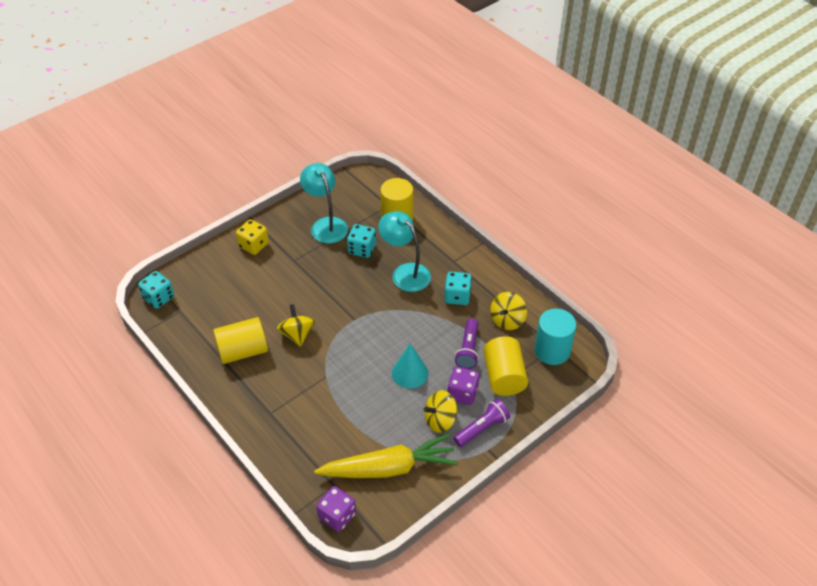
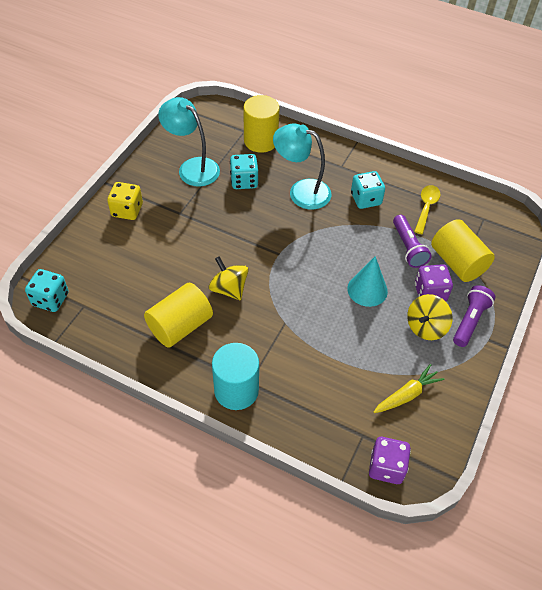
camera: 25 degrees left, 5 degrees up
(389, 468) = (407, 394): yellow carrot -> yellow carrot, size x0.52
(507, 320) = (426, 207): yellow spinning top -> yellow spoon
(552, 351) = (484, 223): turquoise cylinder -> turquoise cylinder (236, 390)

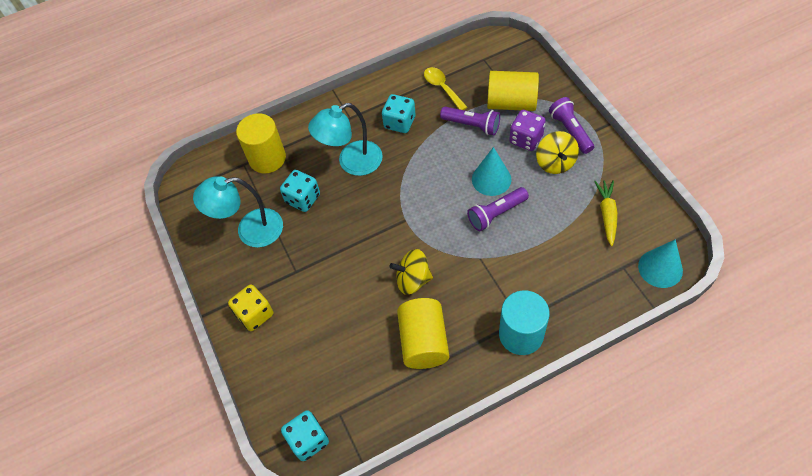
camera: 45 degrees left, 5 degrees up
(336, 311) = (496, 214): none -> purple flashlight
(386, 467) = (660, 268): purple dice -> turquoise cone

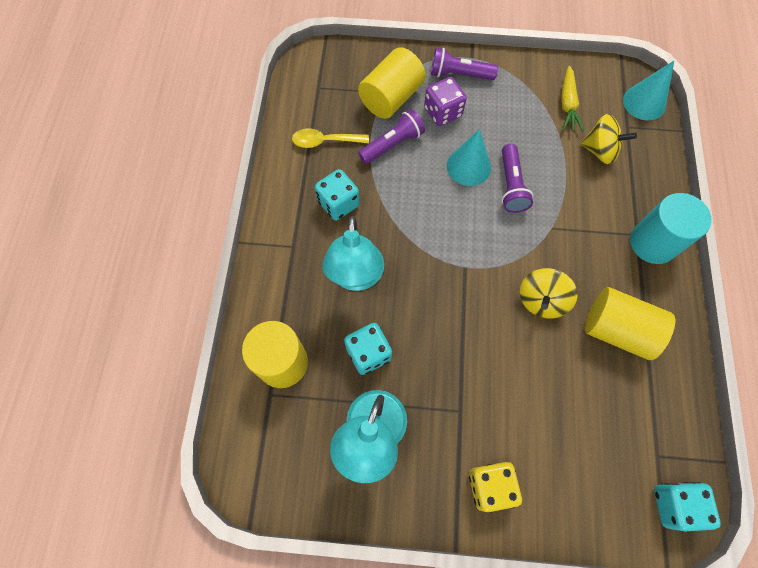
camera: 65 degrees left, 10 degrees up
(555, 162) = (486, 107): yellow spinning top -> yellow spinning top (600, 151)
(607, 214) = (567, 104): yellow carrot -> yellow carrot turned 120 degrees counterclockwise

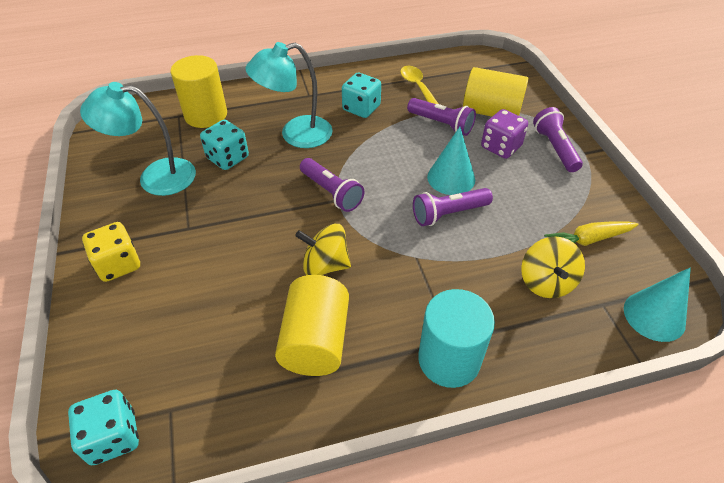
camera: 70 degrees right, 20 degrees down
(454, 269) = (332, 192): none -> purple flashlight

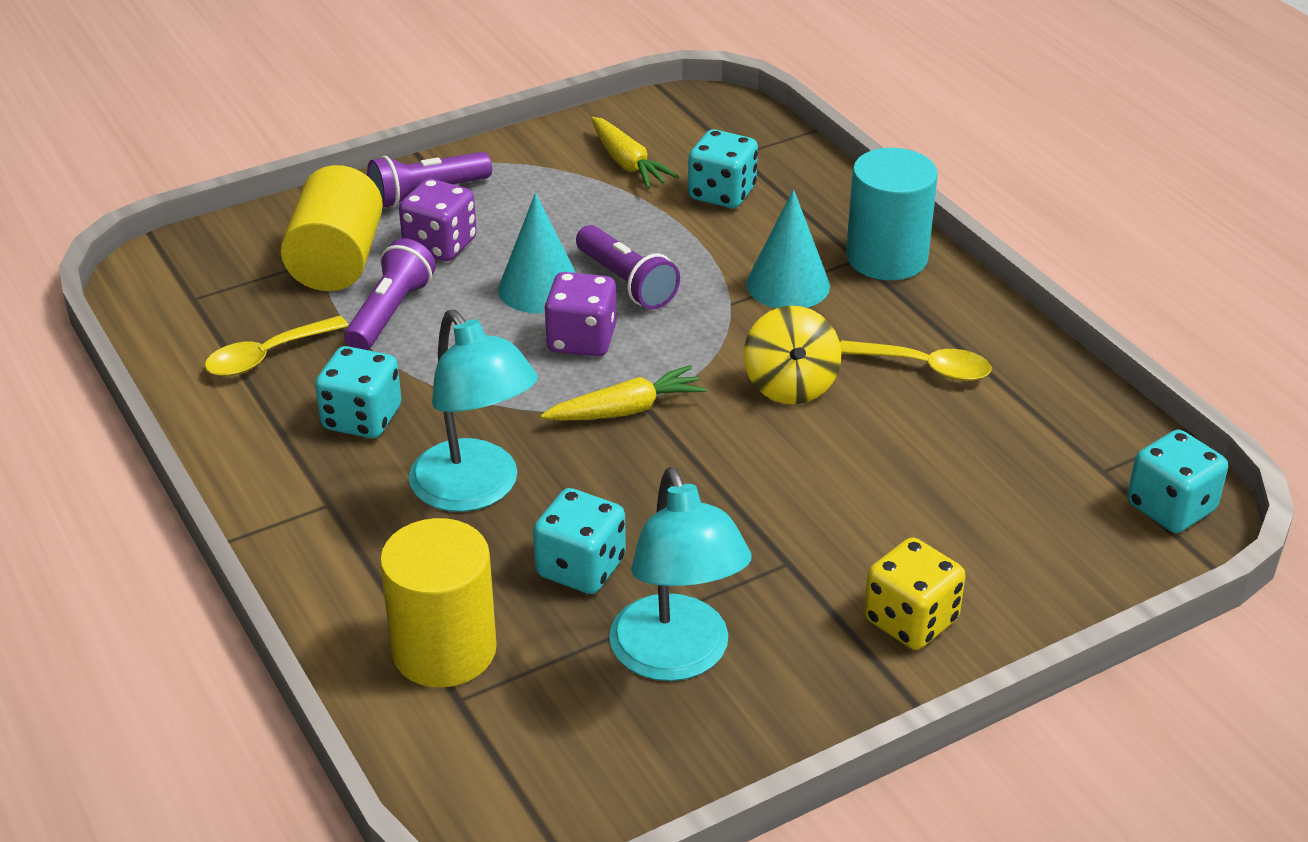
camera: 105 degrees left, 10 degrees down
(315, 341) = (925, 367): yellow cylinder -> yellow spoon
(332, 192) = (626, 410): purple flashlight -> yellow carrot
(398, 186) = (581, 340): none -> purple dice
(546, 282) = (722, 193): yellow spinning top -> turquoise dice
(654, 316) = (736, 120): turquoise cone -> turquoise cone (788, 285)

